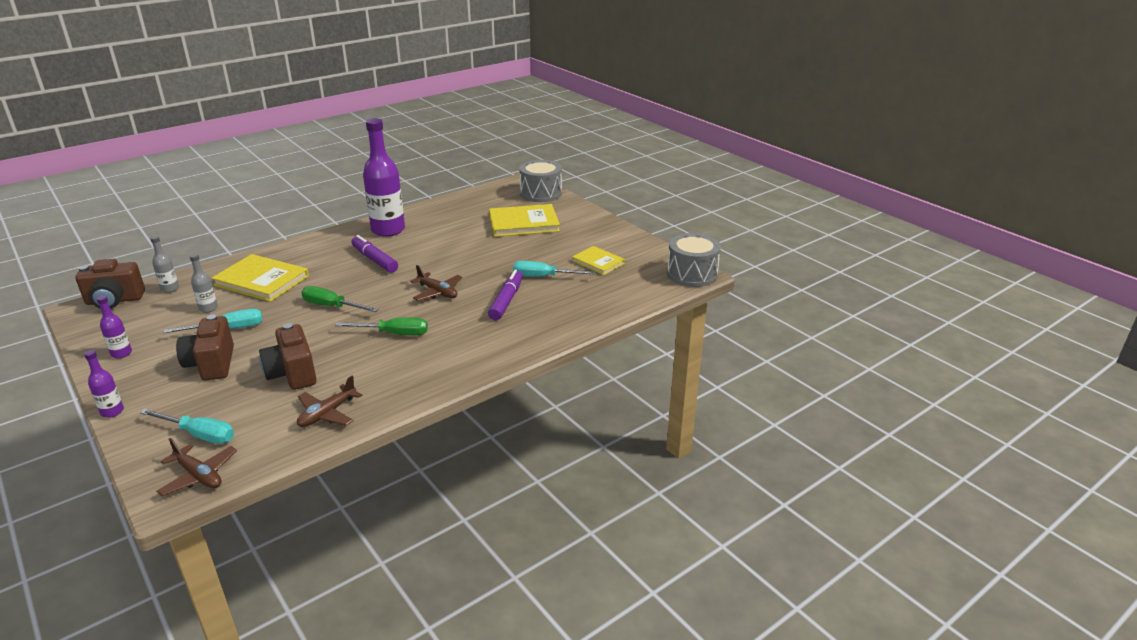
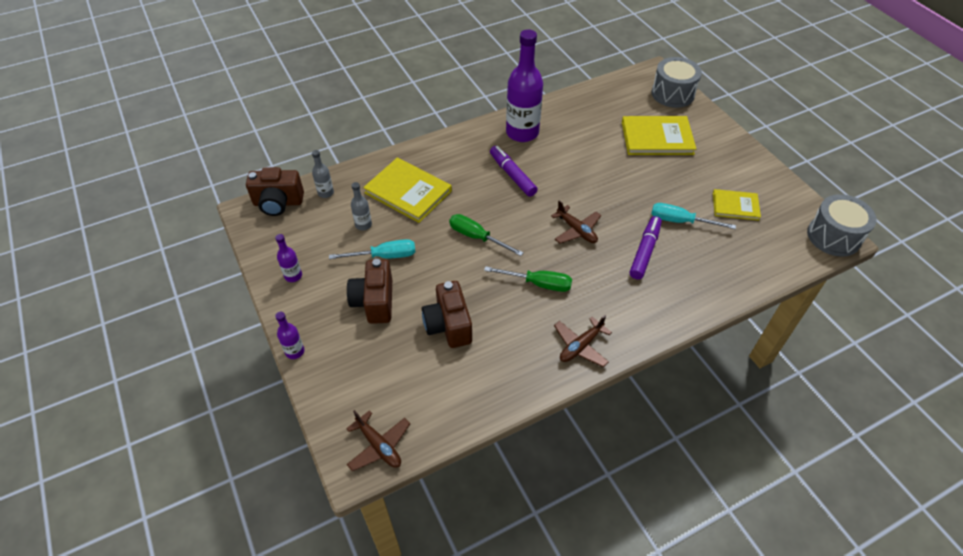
camera: 10 degrees right, 20 degrees up
(199, 434) = (373, 393): turquoise screwdriver -> none
(327, 413) = (485, 384): brown plane -> brown plane (580, 346)
(598, 262) = (735, 206): yellow book -> yellow book turned 45 degrees counterclockwise

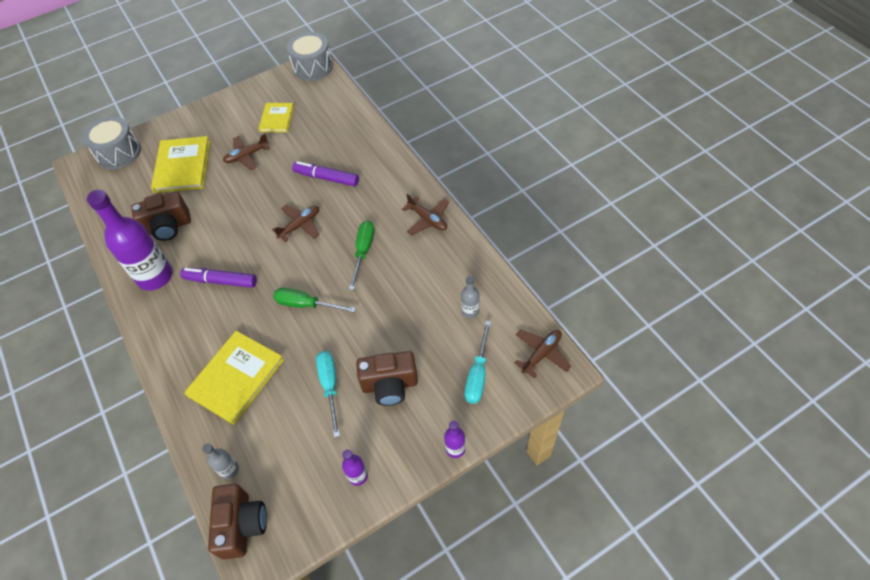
camera: 90 degrees left, 5 degrees up
(363, 225) = (284, 416): grey bottle -> grey bottle (470, 311)
(448, 325) = (414, 317): brown camera -> brown camera (168, 227)
(477, 237) = (306, 304): green screwdriver -> green screwdriver turned 75 degrees clockwise
(512, 175) = (220, 281): purple marker -> purple marker turned 45 degrees clockwise
(675, 184) = (247, 156): none -> brown plane
(680, 221) = (292, 154): turquoise screwdriver -> turquoise screwdriver (478, 374)

